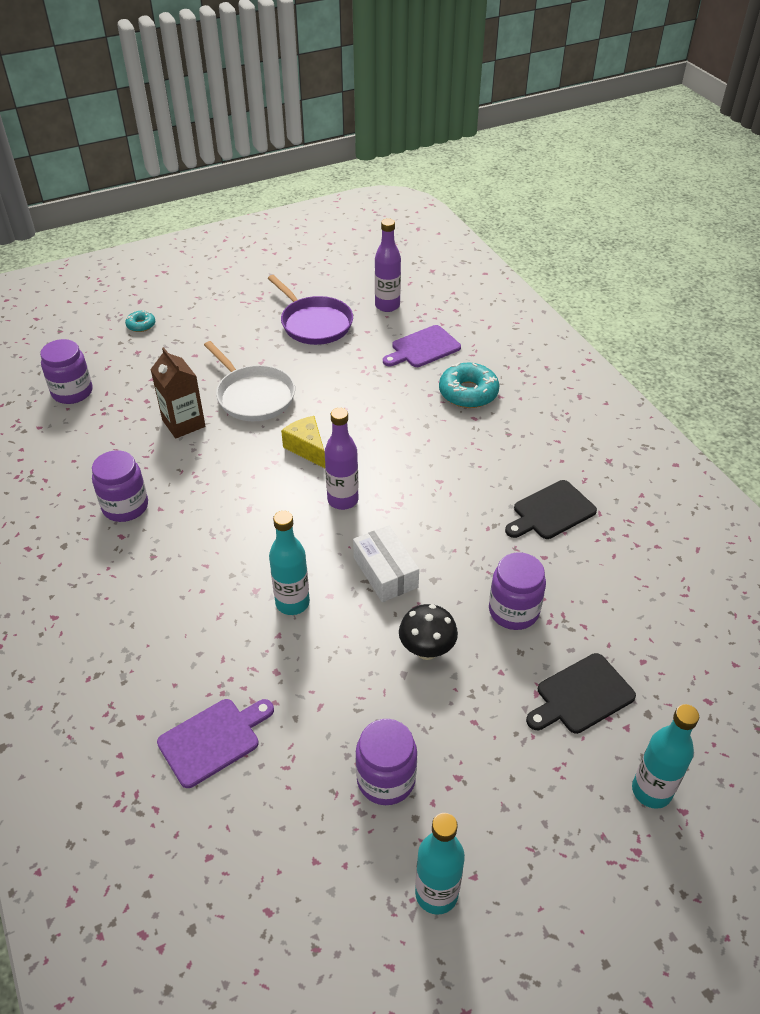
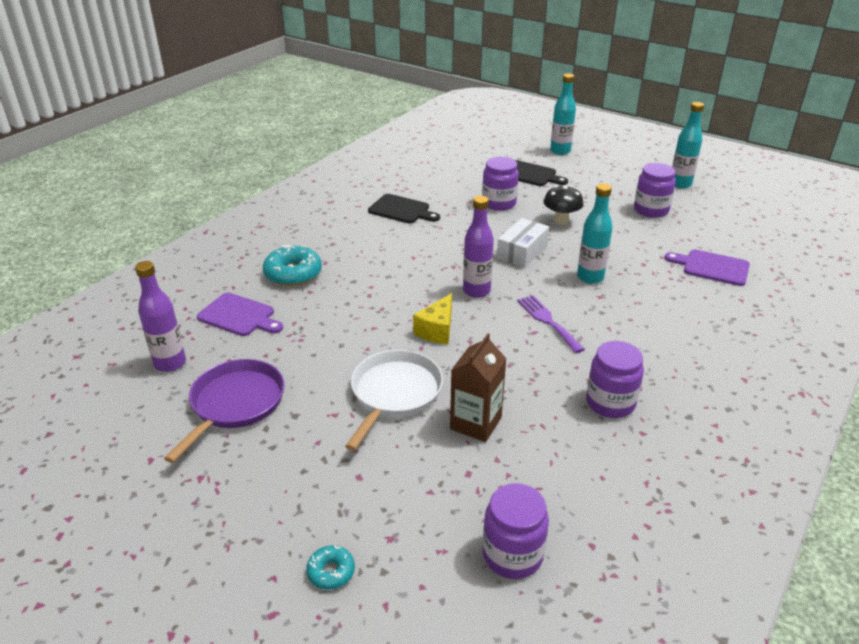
camera: 120 degrees left, 10 degrees down
(254, 526) = (548, 321): none -> purple fork

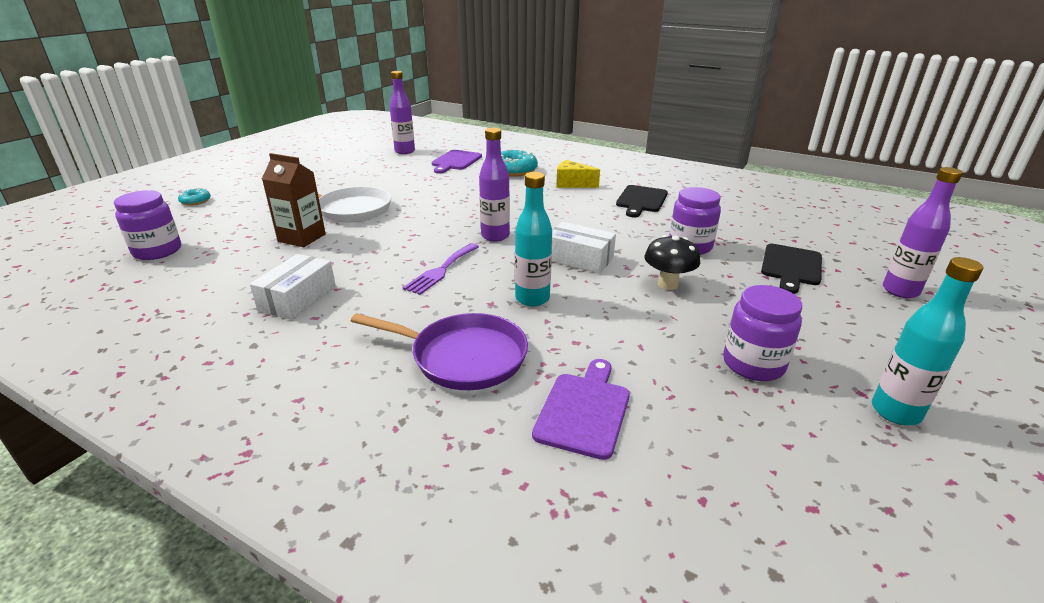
camera: 85 degrees right, 5 degrees down
(235, 404) = (358, 169): purple pan -> purple pan (464, 357)
(437, 330) = (431, 221): yellow cheese -> yellow cheese (572, 184)
(548, 321) = (441, 270): purple fork -> purple fork turned 150 degrees clockwise
(560, 151) = (900, 291): turquoise bottle -> purple bottle
(610, 403) = (298, 298): purple jar -> white box

